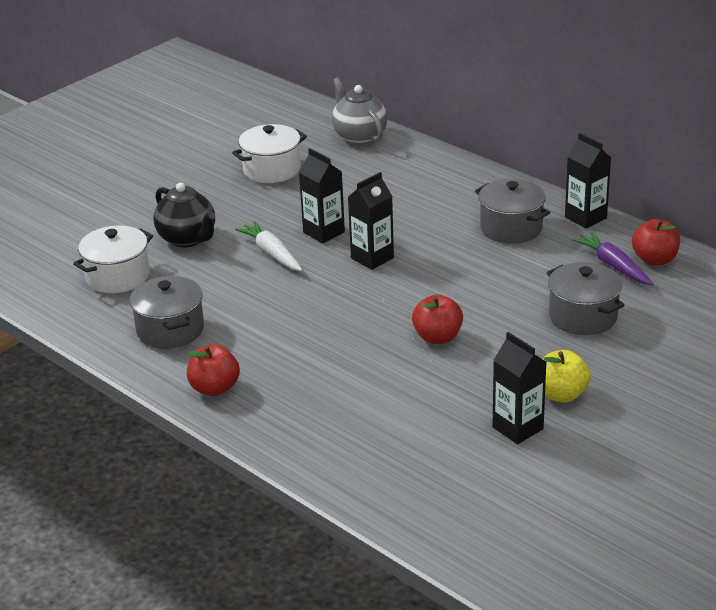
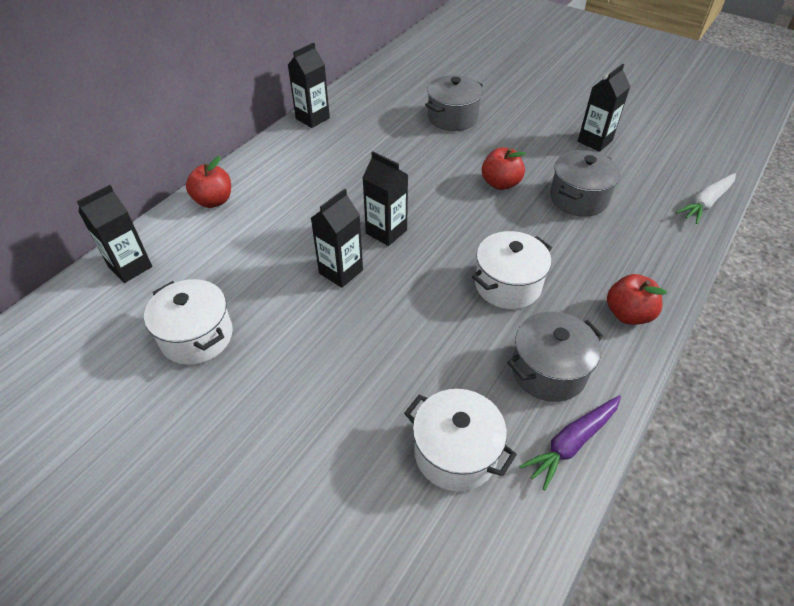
camera: 100 degrees left, 15 degrees up
(188, 239) = (360, 393): black teapot -> none
(271, 253) = (385, 308): white carrot -> white carrot (706, 203)
(277, 321) = (507, 285): none -> white pot
(359, 136) = (130, 267): grey teapot -> black carton
(511, 228) = (329, 154): grey pot -> grey pot (578, 198)
(561, 394) = (549, 124): yellow apple -> none
(613, 265) = (382, 106): purple carrot -> purple carrot (571, 443)
(654, 260) = (372, 89): red apple -> red apple (214, 201)

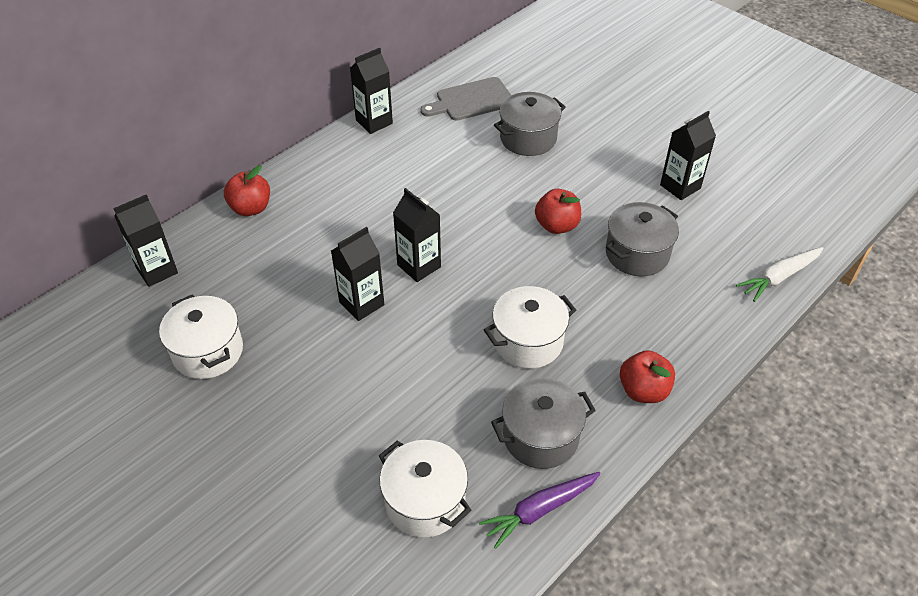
camera: 10 degrees right, 0 degrees up
(394, 93) = (471, 100): none -> grey cutting board

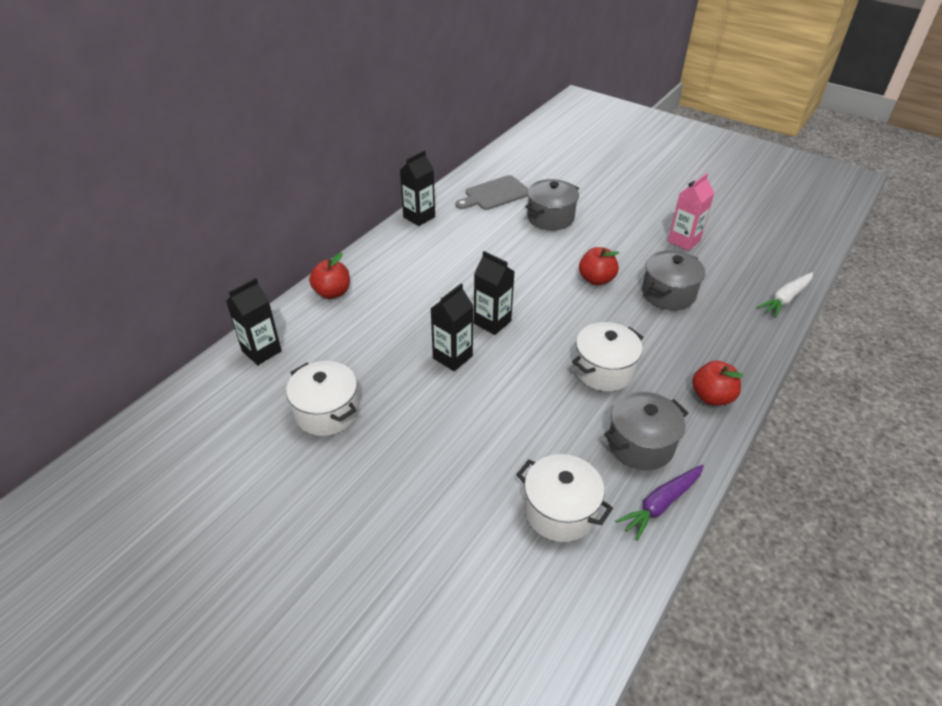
camera: 10 degrees left, 5 degrees down
(680, 186) = (683, 241): black carton -> pink carton

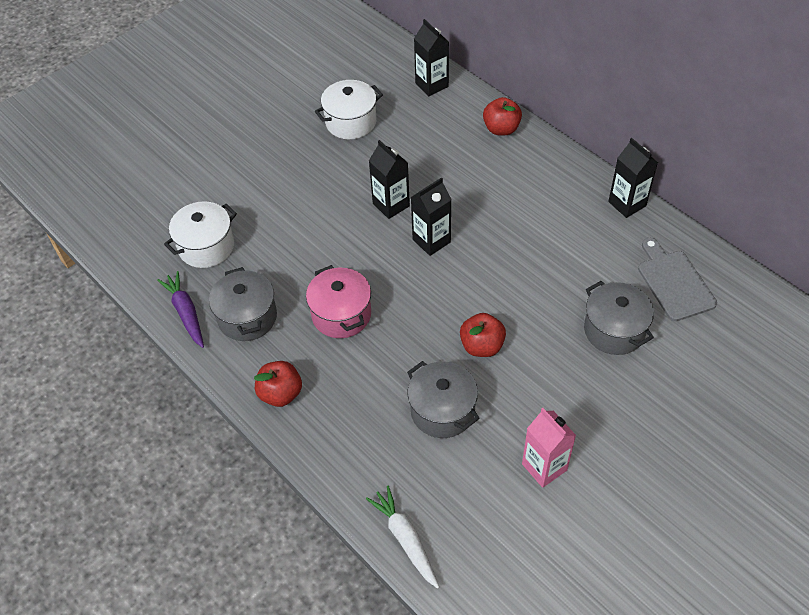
camera: 105 degrees right, 10 degrees up
(603, 370) = (341, 314): white pot -> pink pot

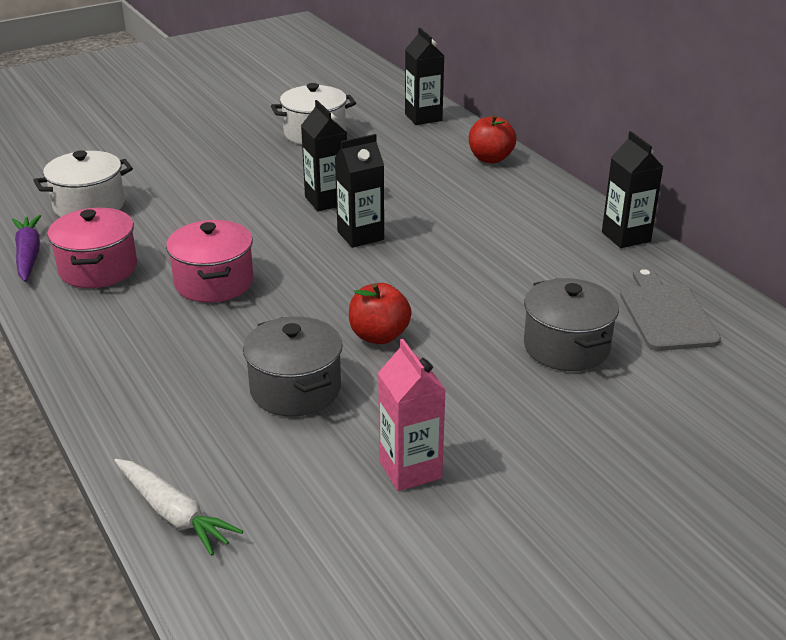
camera: 10 degrees right, 20 degrees down
(247, 317) = (98, 269): grey pot -> pink pot
(280, 393) = (95, 341): red apple -> none
(405, 539) = (173, 514): white carrot -> white carrot turned 150 degrees clockwise

